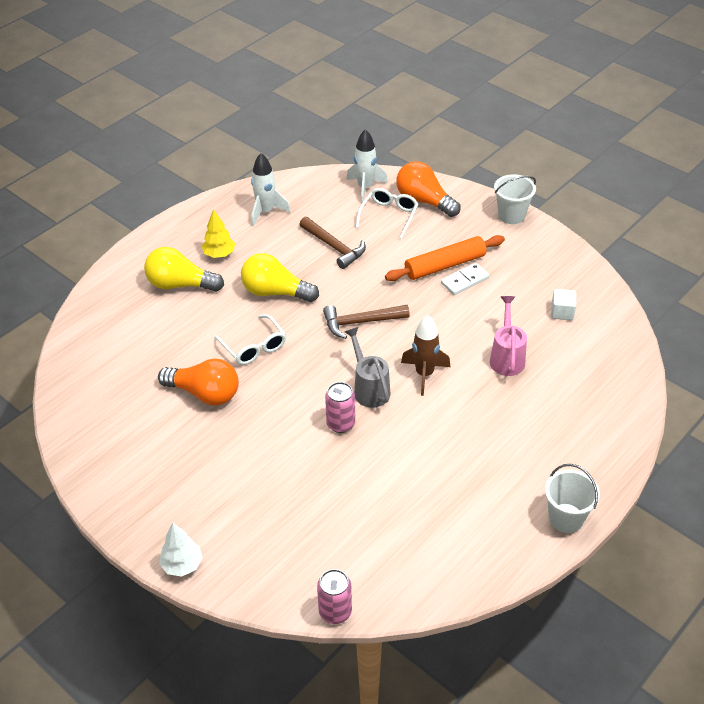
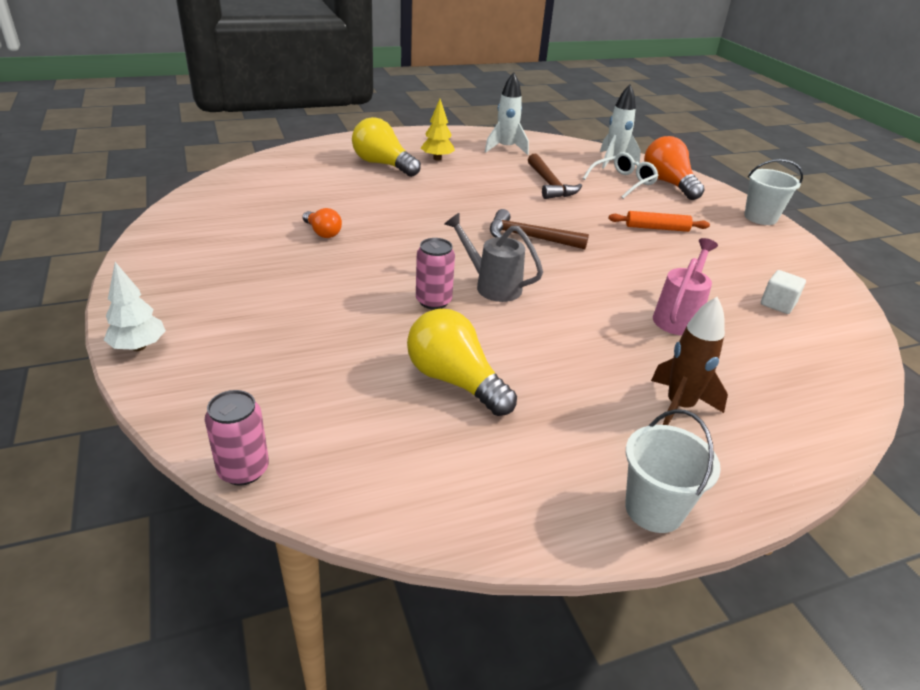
camera: 25 degrees right, 10 degrees down
(204, 393) = (322, 232): orange light bulb -> orange light bulb, size x0.56
(254, 347) = (405, 219): white glasses -> none
(275, 292) = (464, 193): yellow light bulb -> yellow light bulb (455, 381)
(369, 388) = (492, 286): grey watering can -> grey watering can turned 60 degrees counterclockwise
(424, 374) = (565, 296): brown rocket -> brown rocket (679, 407)
(445, 265) = (657, 228): orange rolling pin -> orange rolling pin, size x0.64
(464, 281) = (671, 244): white domino -> none

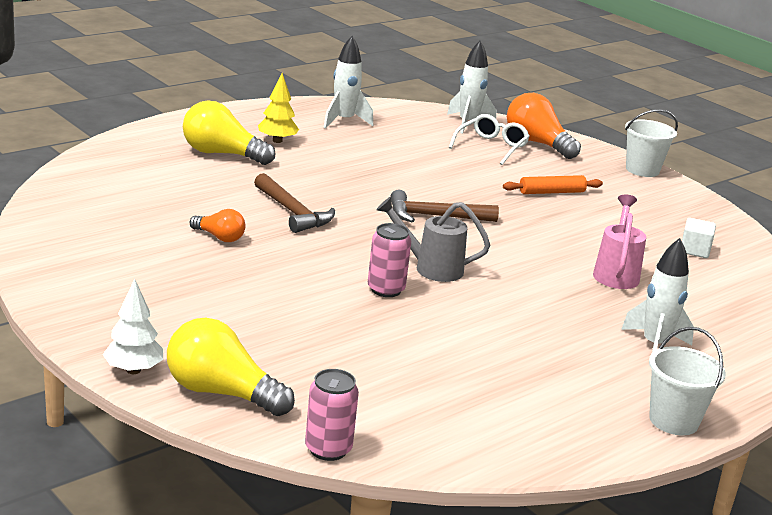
camera: 20 degrees left, 10 degrees down
(455, 381) = (456, 354): yellow light bulb -> yellow light bulb (221, 393)
(549, 184) = (418, 158): brown hammer -> brown hammer (292, 212)
(679, 407) = (654, 346): brown rocket -> white rocket

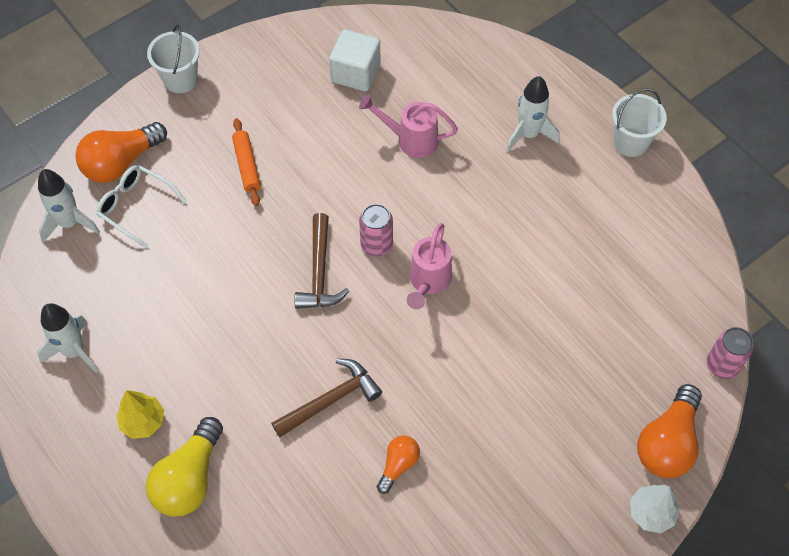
camera: 85 degrees left, 35 degrees up
(221, 393) = (667, 442): yellow light bulb -> orange light bulb
(386, 289) = (475, 320): pink can -> pink can (376, 245)
(431, 268) = (428, 282): grey watering can -> pink watering can
(694, 250) = (355, 73): white cube -> white cube, size x1.60

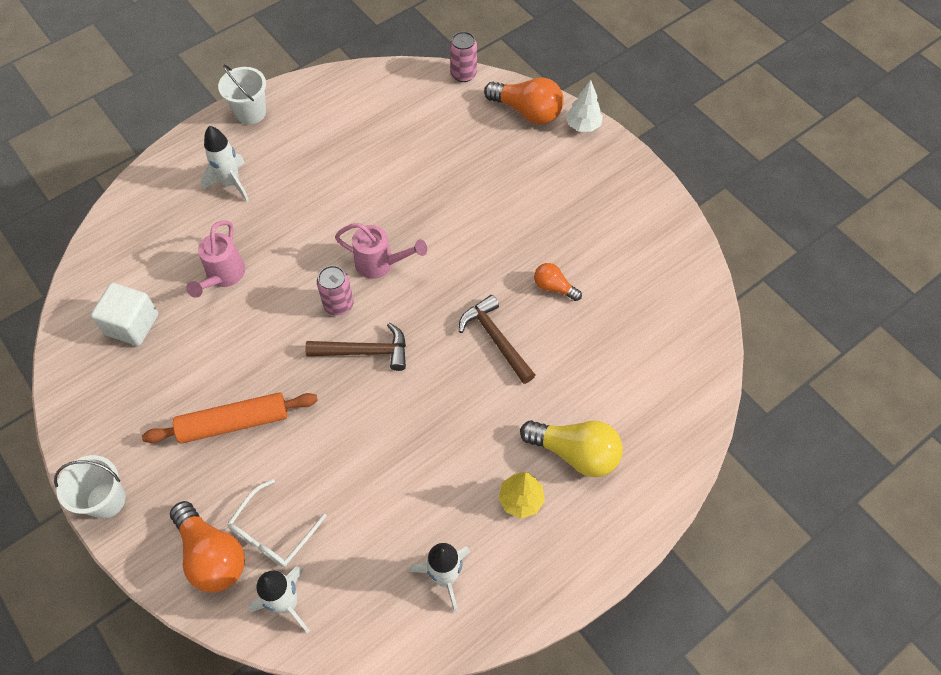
camera: 90 degrees left, 0 degrees up
(247, 166) = (234, 423): orange rolling pin -> orange rolling pin, size x1.56

